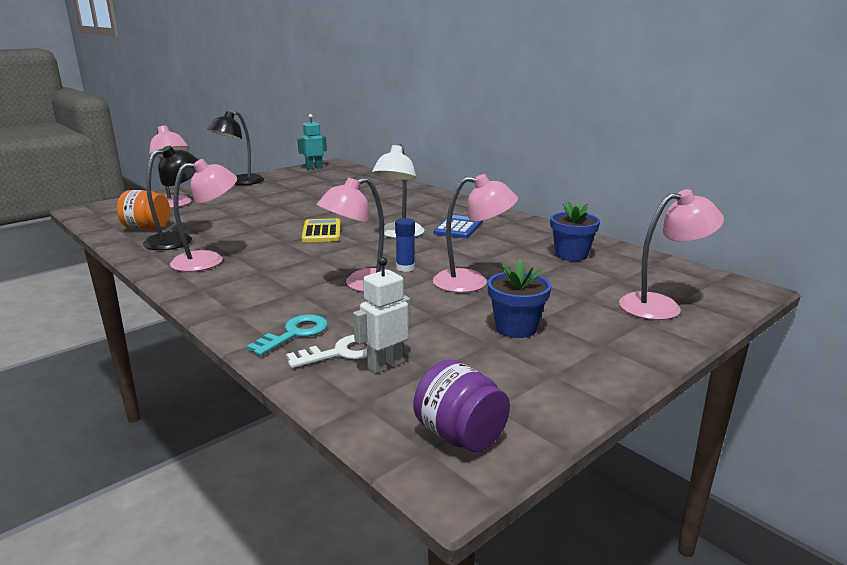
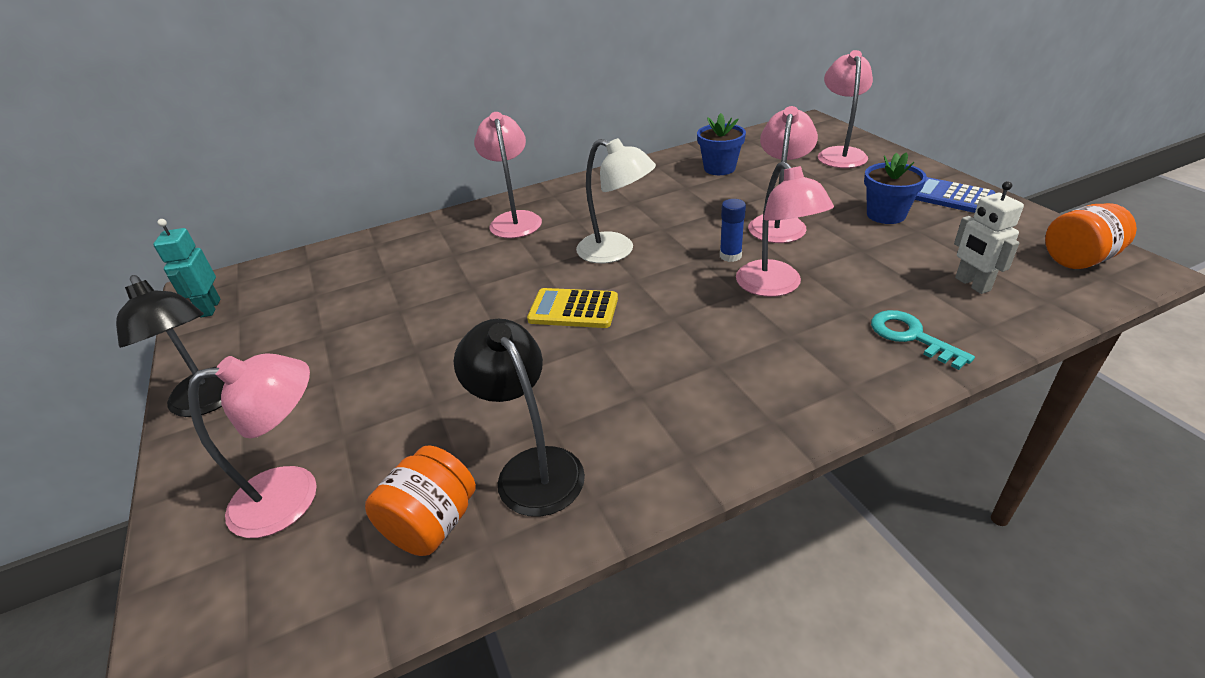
camera: 70 degrees left, 15 degrees up
(208, 260) = (654, 420): pink lamp -> pink lamp (514, 220)
(342, 353) = (951, 307): white key -> none
(458, 227) = (610, 212): blue calculator -> blue calculator (951, 197)
(460, 435) = (1078, 259): purple jar -> orange jar

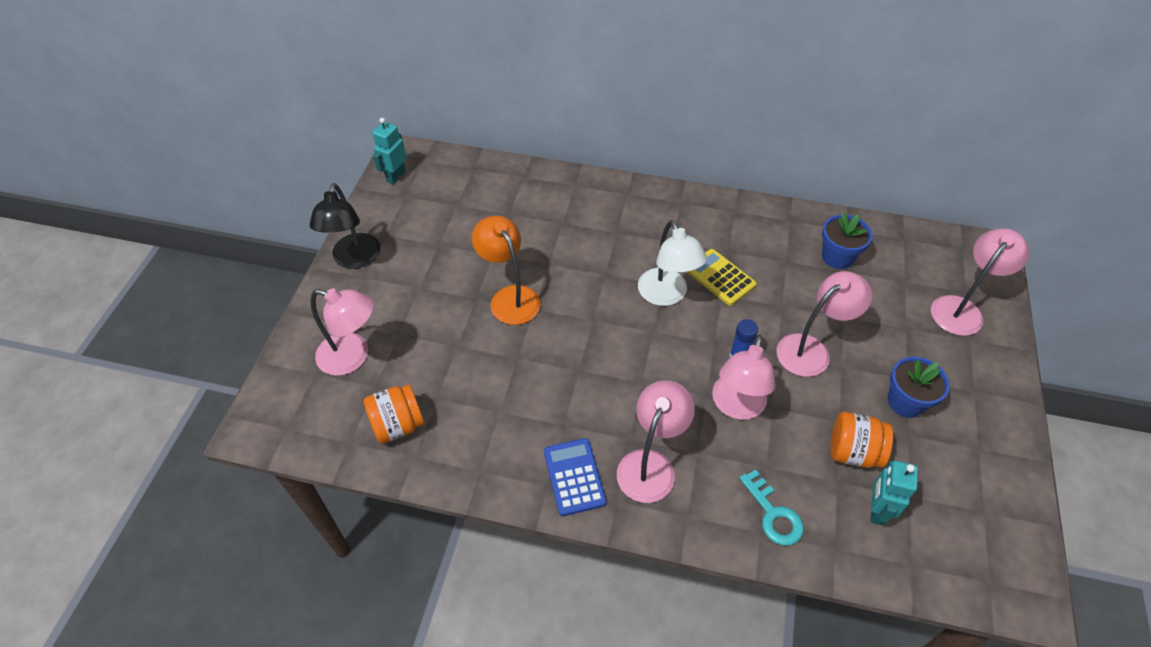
camera: 35 degrees right, 15 degrees up
(456, 331) = (510, 297): none -> orange lamp
(514, 220) = (630, 213): pink lamp -> pink lamp (650, 465)
(532, 468) = (468, 429): black lamp -> none
(573, 309) = (590, 329): yellow calculator -> yellow calculator (720, 277)
(911, 336) = (773, 514): turquoise key -> turquoise key turned 150 degrees clockwise
(951, 197) = (988, 423): blue calculator -> blue calculator (574, 477)
(972, 284) = (876, 510): white robot -> turquoise robot
(1078, 259) = (994, 554): orange jar -> orange jar (853, 452)

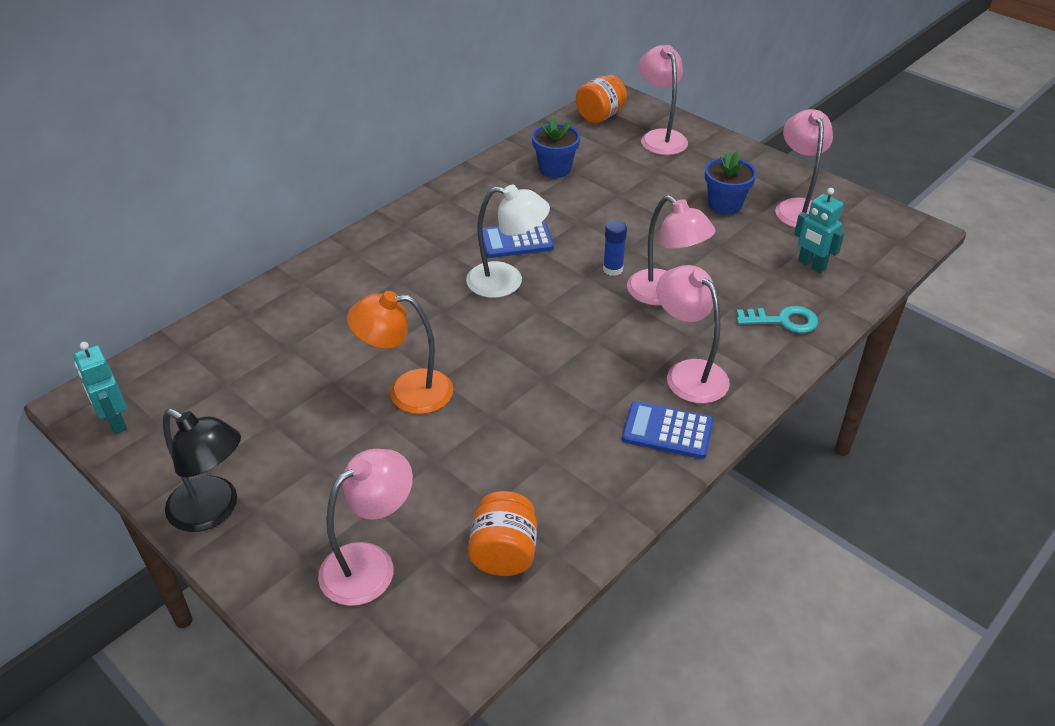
camera: 60 degrees left, 10 degrees down
(720, 277) = (516, 241): yellow calculator -> blue calculator
(811, 349) = (638, 226): pink lamp -> pink lamp (798, 207)
(853, 452) = (752, 252): orange jar -> orange jar (600, 116)

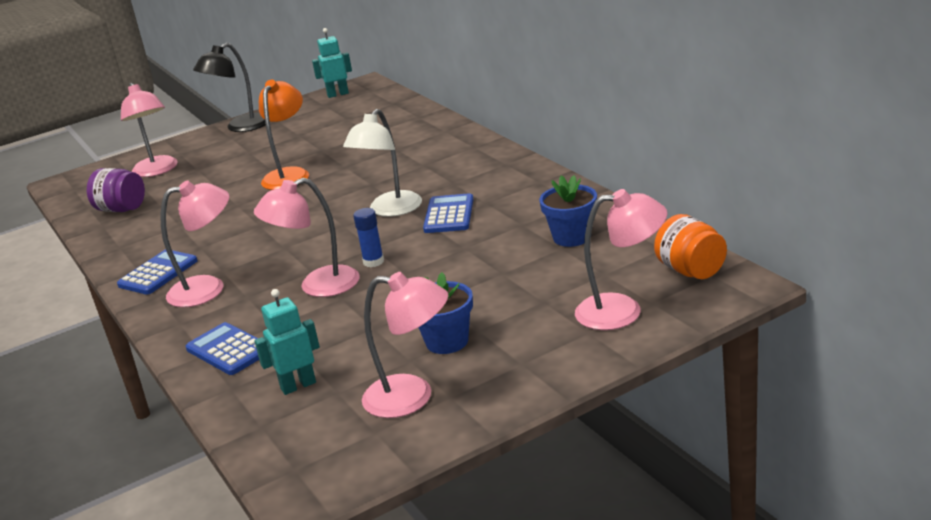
camera: 110 degrees right, 15 degrees down
(504, 553) = (121, 209): orange jar -> purple jar
(783, 321) = (229, 350): turquoise key -> blue calculator

